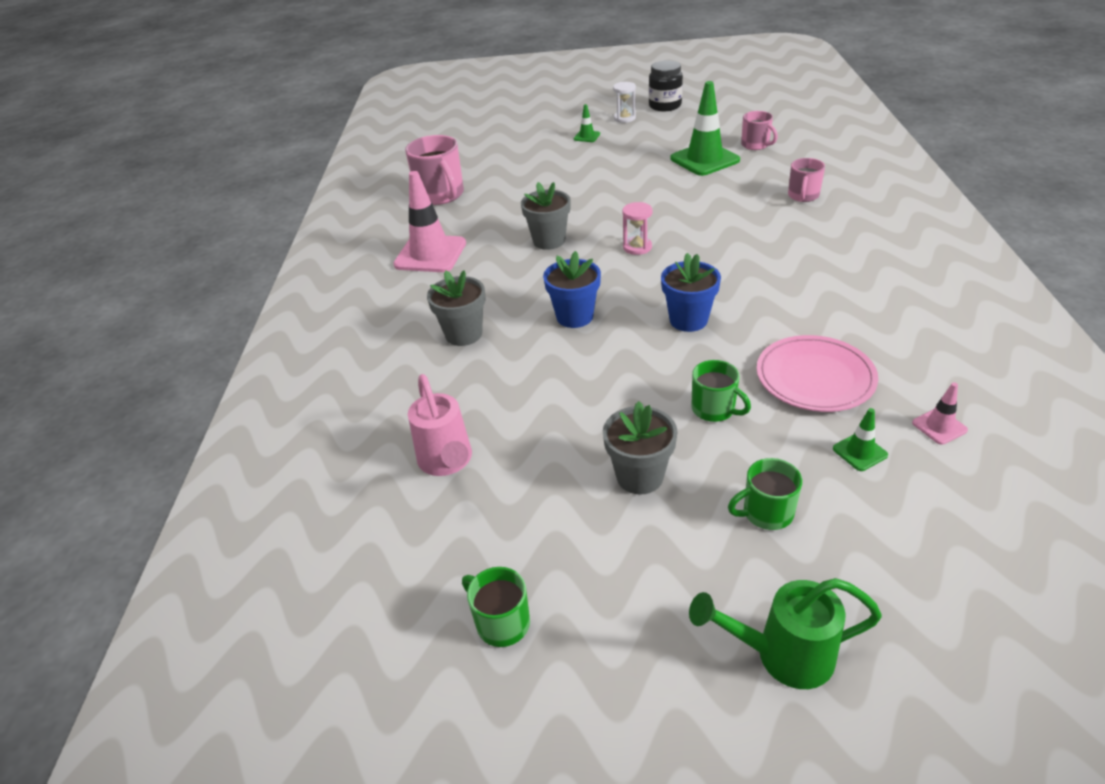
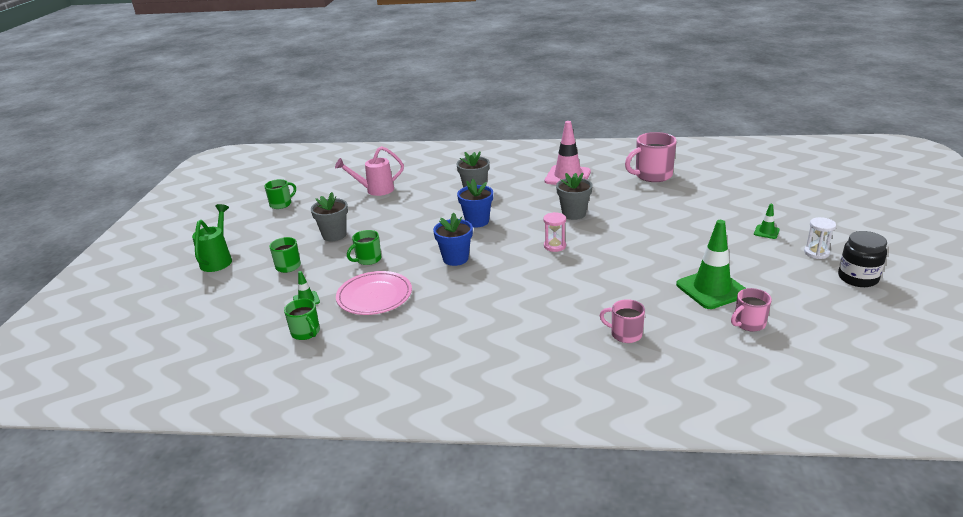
camera: 95 degrees right, 10 degrees down
(939, 426) = (306, 332): pink traffic cone -> green mug

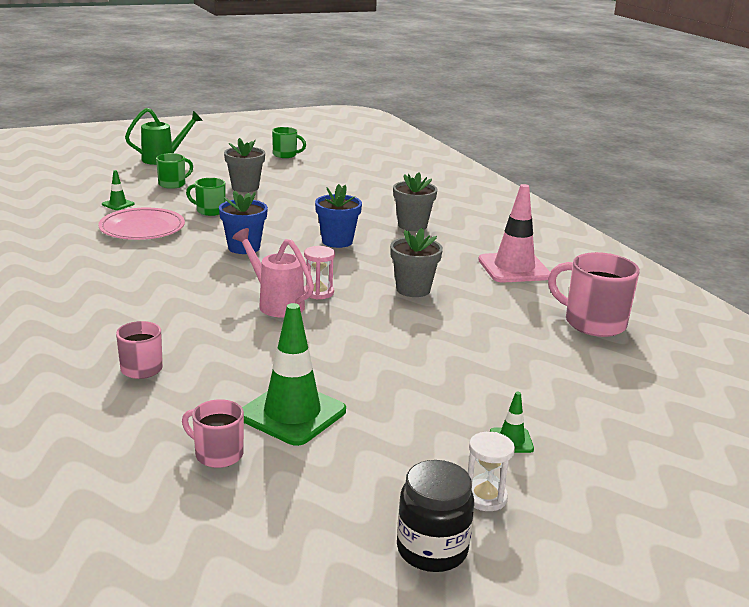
camera: 55 degrees right, 5 degrees down
(306, 332) = (64, 216): green mug -> none
(375, 190) = (356, 182): pink watering can -> pink watering can (275, 303)

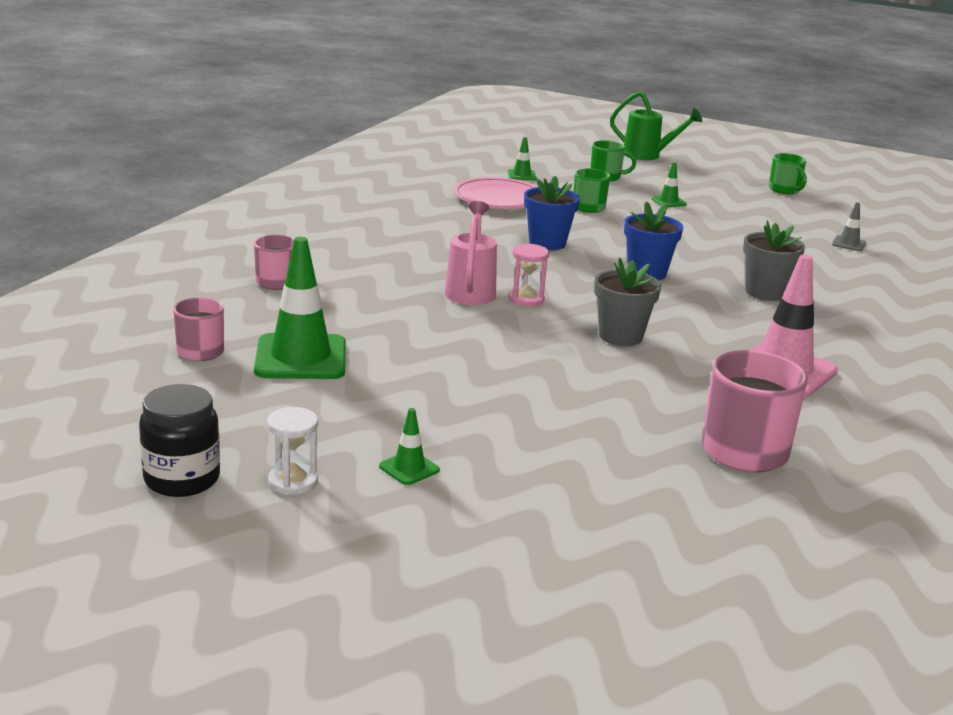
camera: 50 degrees right, 0 degrees up
(245, 187) = (668, 201): grey flower pot -> green traffic cone
(383, 177) = (848, 244): none -> grey traffic cone

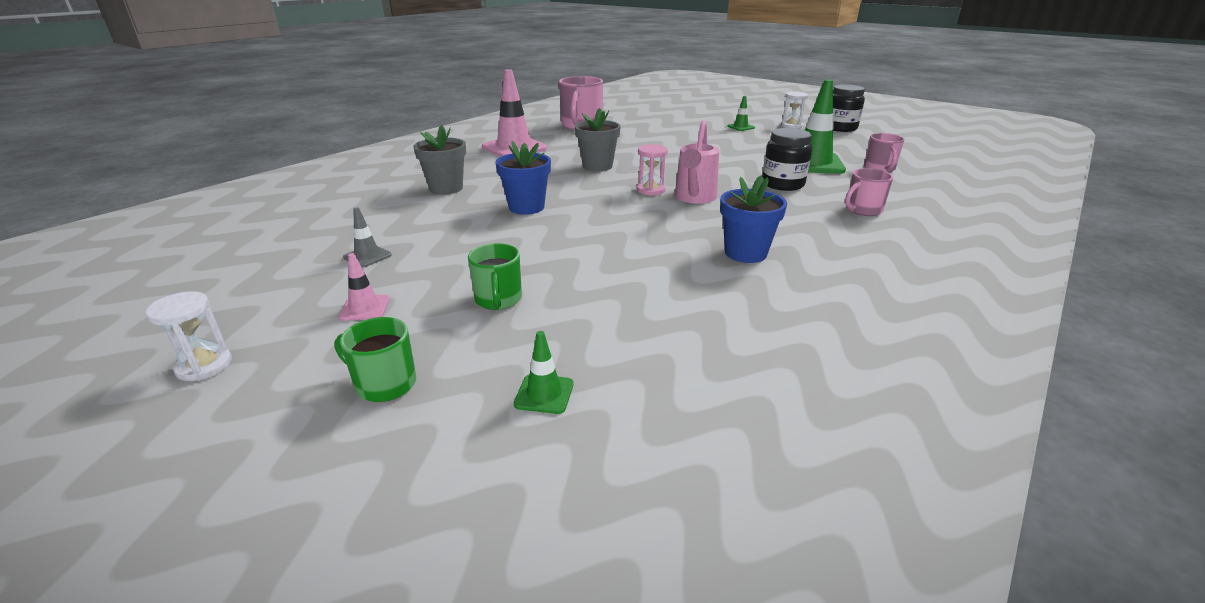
camera: 165 degrees left, 5 degrees up
(359, 315) = (783, 184): none -> black jar
(498, 198) = (619, 323): pink plate -> none
(547, 243) = (598, 242): blue flower pot -> blue flower pot (745, 253)
(648, 156) = (172, 485): green watering can -> none
(668, 201) = (365, 308): green traffic cone -> pink traffic cone
(710, 180) = (204, 366): none -> white hourglass
(784, 190) = (126, 332): green mug -> none
(848, 244) = (263, 230): grey traffic cone -> grey traffic cone (367, 256)

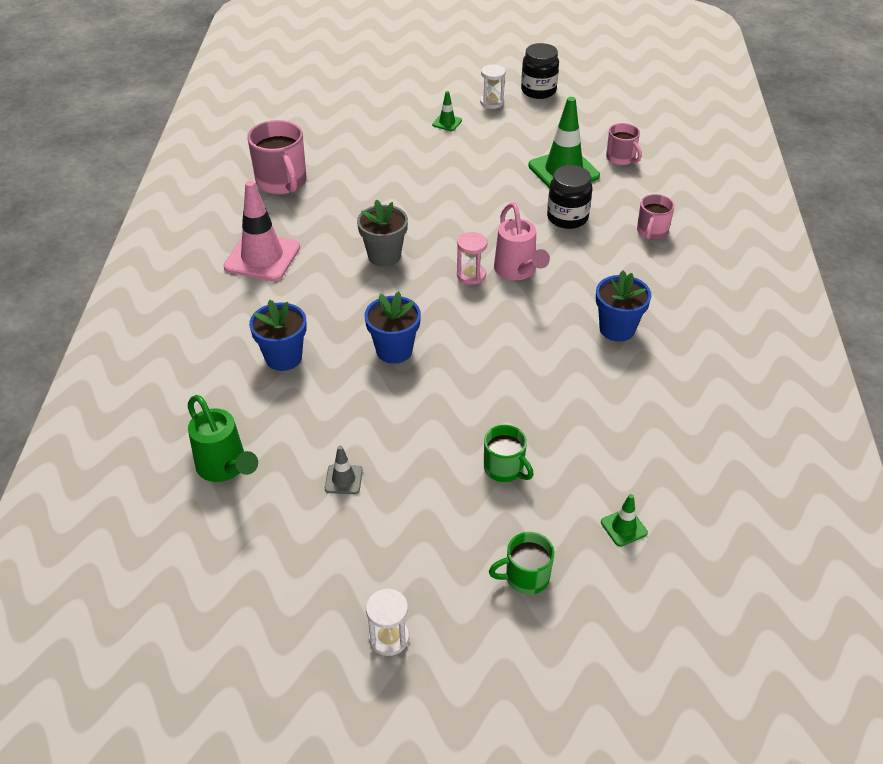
camera: 35 degrees left, 15 degrees up
(310, 223) = (225, 468): none -> green watering can
(365, 308) = (422, 529): pink traffic cone -> none
(446, 188) = (283, 357): grey flower pot -> blue flower pot

